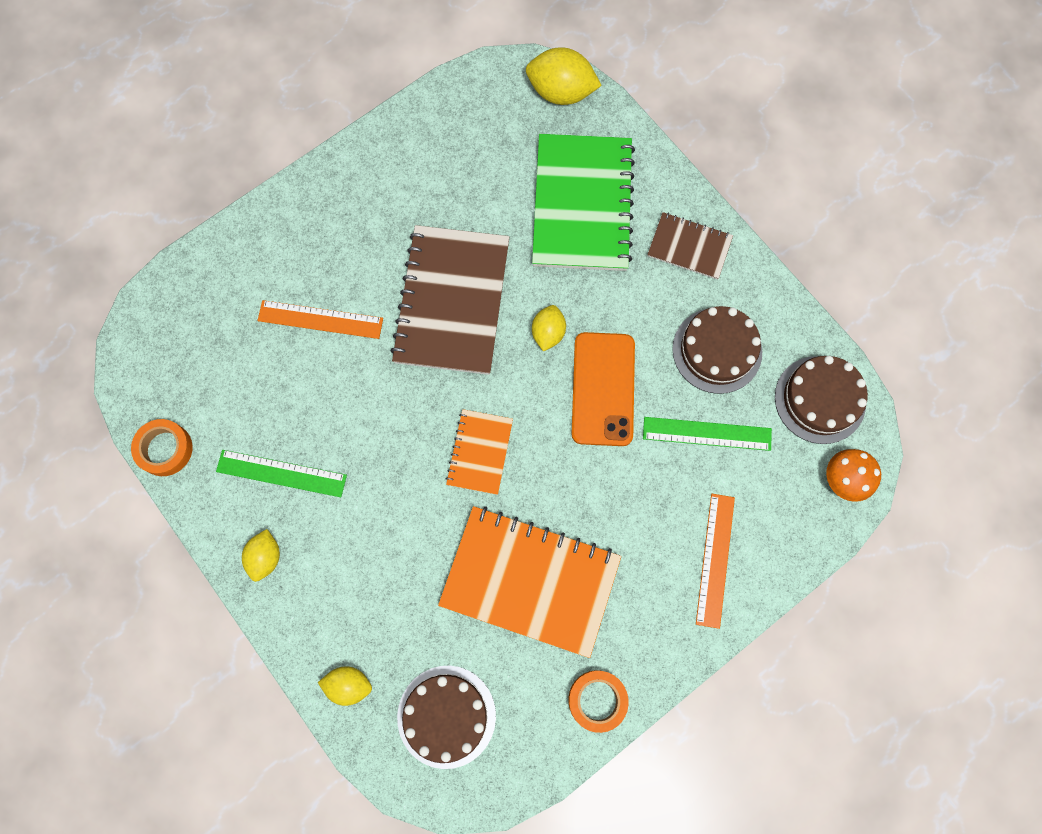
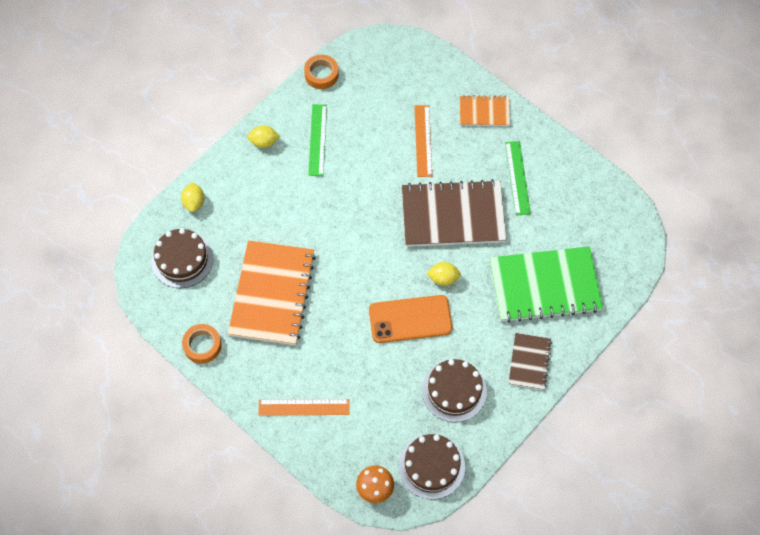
camera: 80 degrees right, 10 degrees down
(480, 452) = (351, 250): orange notebook -> orange notebook (484, 112)
(561, 92) = (630, 258): yellow lemon -> none
(707, 433) = (391, 391): green ruler -> green ruler (517, 178)

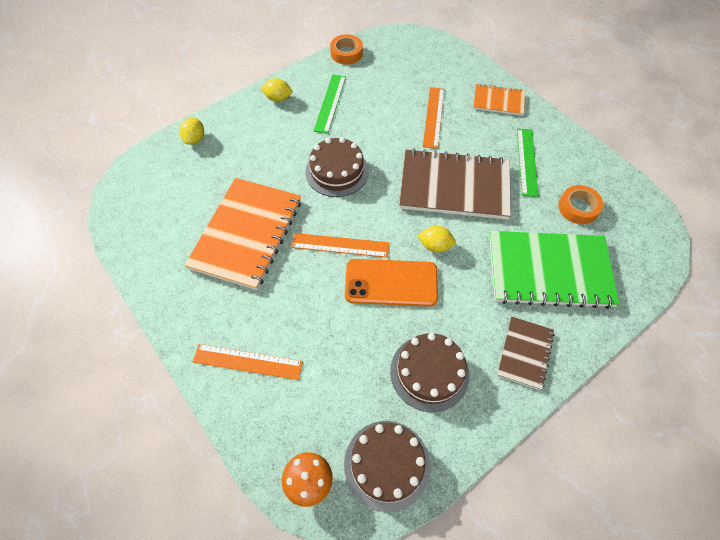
camera: 10 degrees right, 5 degrees down
(182, 259) = (165, 188): brown cake -> brown cake (337, 171)
(202, 345) = (156, 274): orange tape -> orange tape (578, 208)
(359, 291) = (340, 245): none -> orange ruler

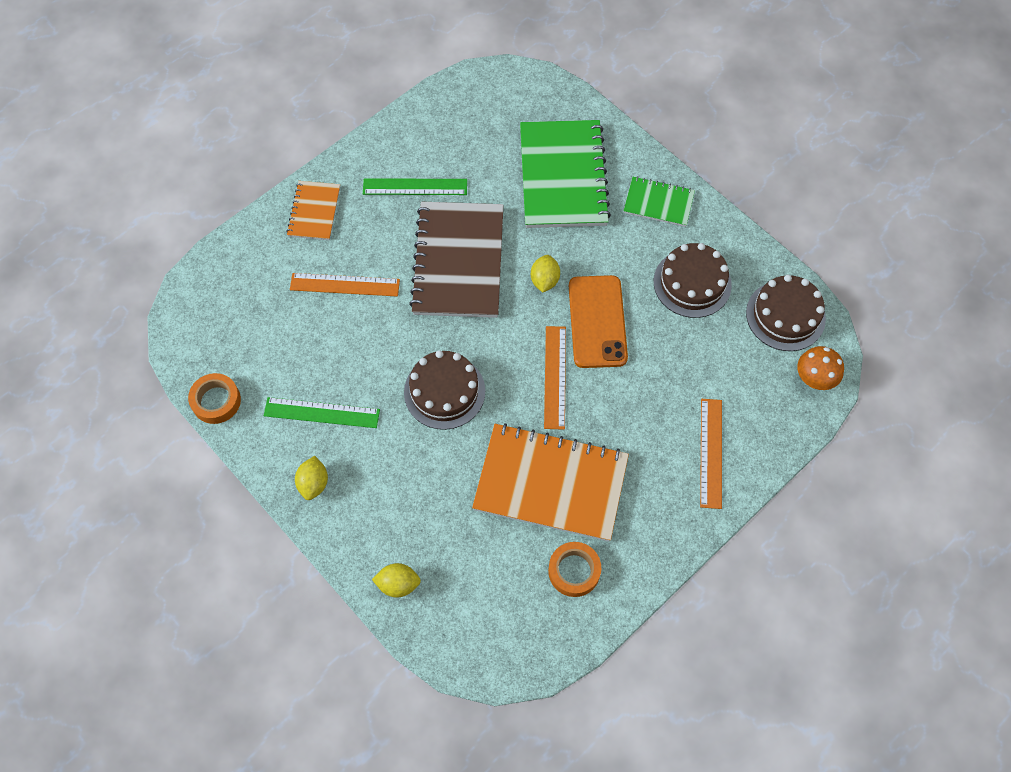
camera: 95 degrees left, 5 degrees up
(524, 353) = (658, 203): brown notebook -> green notebook
(578, 208) = (479, 143): orange tape -> orange tape (574, 571)

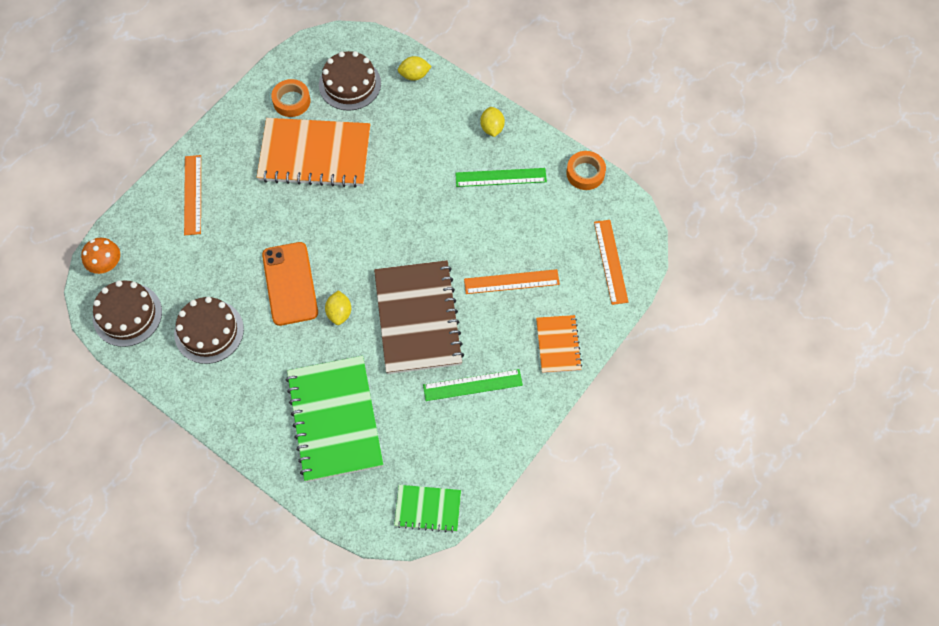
camera: 170 degrees right, 0 degrees up
(444, 391) = (408, 208): brown cake -> brown cake (350, 84)
(555, 377) = (321, 233): orange ruler -> orange ruler (611, 261)
(658, 203) = (242, 406): green notebook -> green notebook (428, 508)

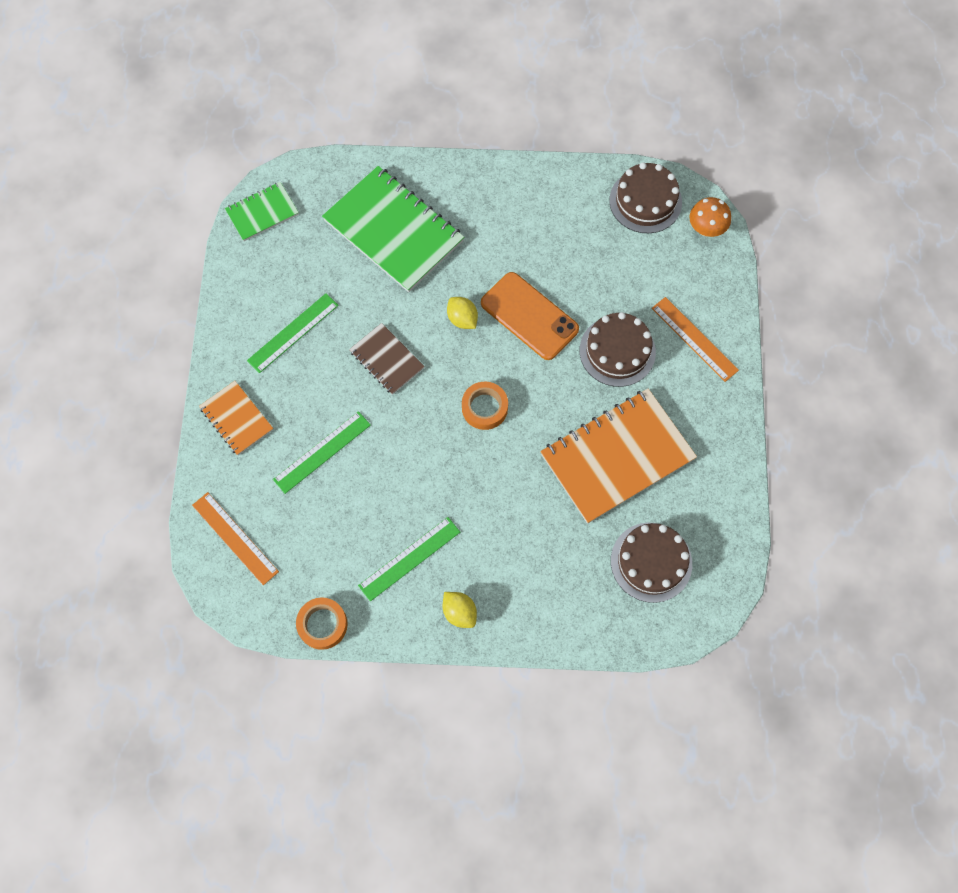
camera: 145 degrees right, 5 degrees up
(209, 331) = (563, 232): brown cake -> brown cake (617, 351)
(291, 101) = (692, 500): orange tape -> orange tape (484, 408)
(414, 75) = (592, 621): yellow lemon -> none
(417, 318) = (387, 359): brown notebook -> brown notebook, size x0.52
(511, 281) = (322, 452): orange ruler -> green ruler

